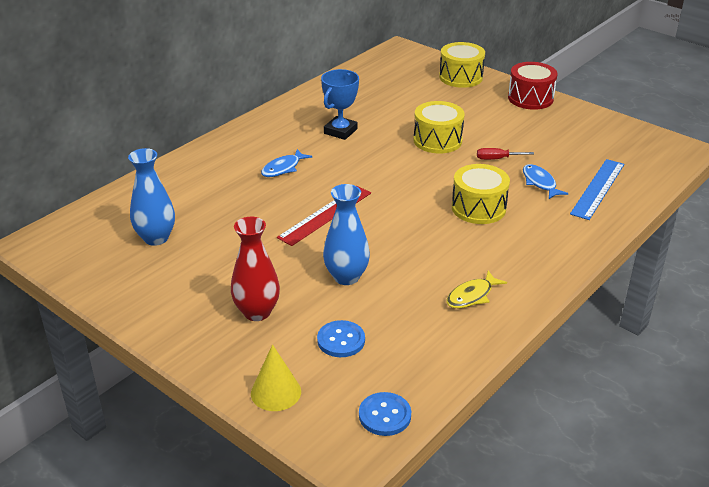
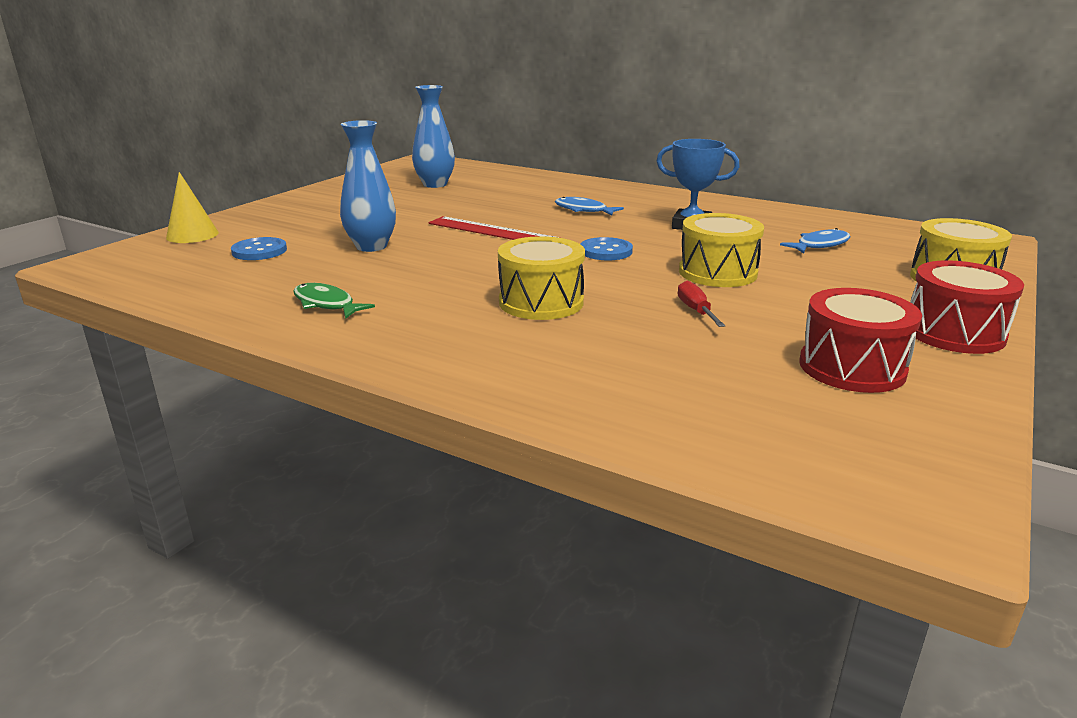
camera: 80 degrees right, 10 degrees down
(257, 312) = (315, 221): red vase -> none
(385, 415) = (129, 273): blue button -> blue button (606, 251)
(472, 296) = (326, 304): yellow fish -> green fish
(540, 183) = (641, 343): blue fish -> blue fish (820, 245)
(568, 133) = (852, 367): none -> red drum
(598, 188) = (654, 394): blue ruler -> none

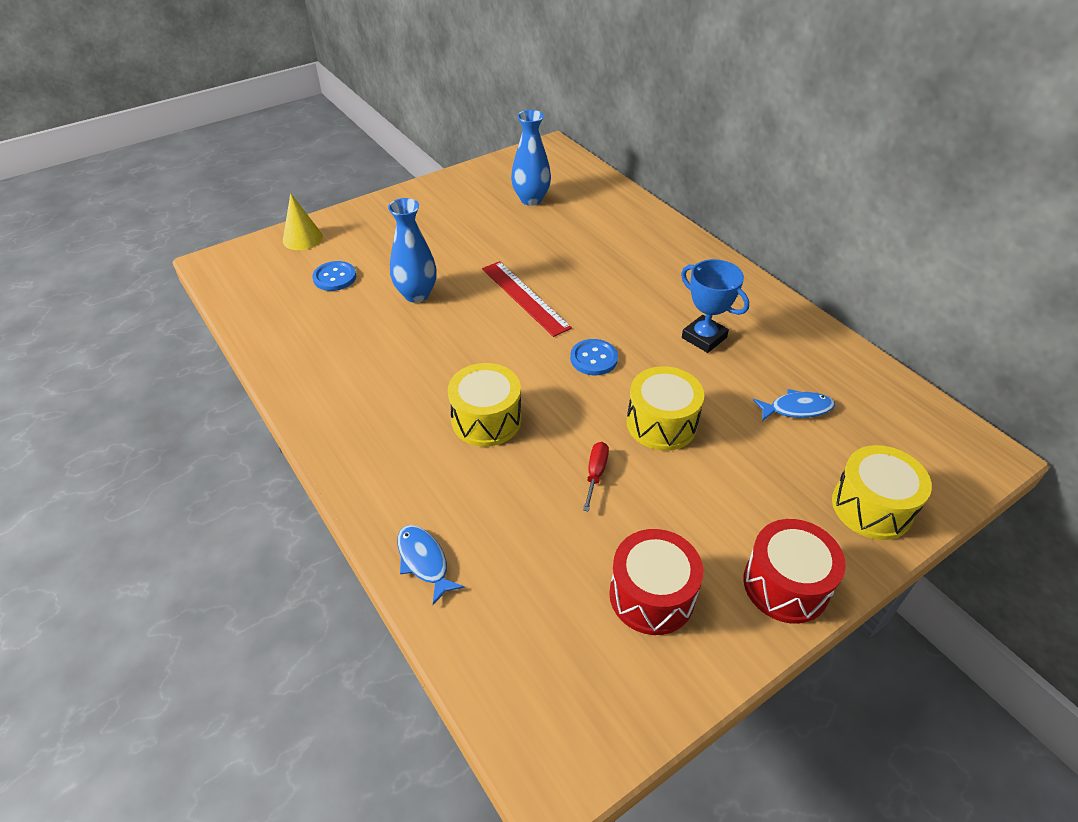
camera: 25 degrees right, 20 degrees up
(326, 304) = (337, 370): green fish -> none
(583, 210) = (627, 282): blue fish -> blue fish (424, 561)

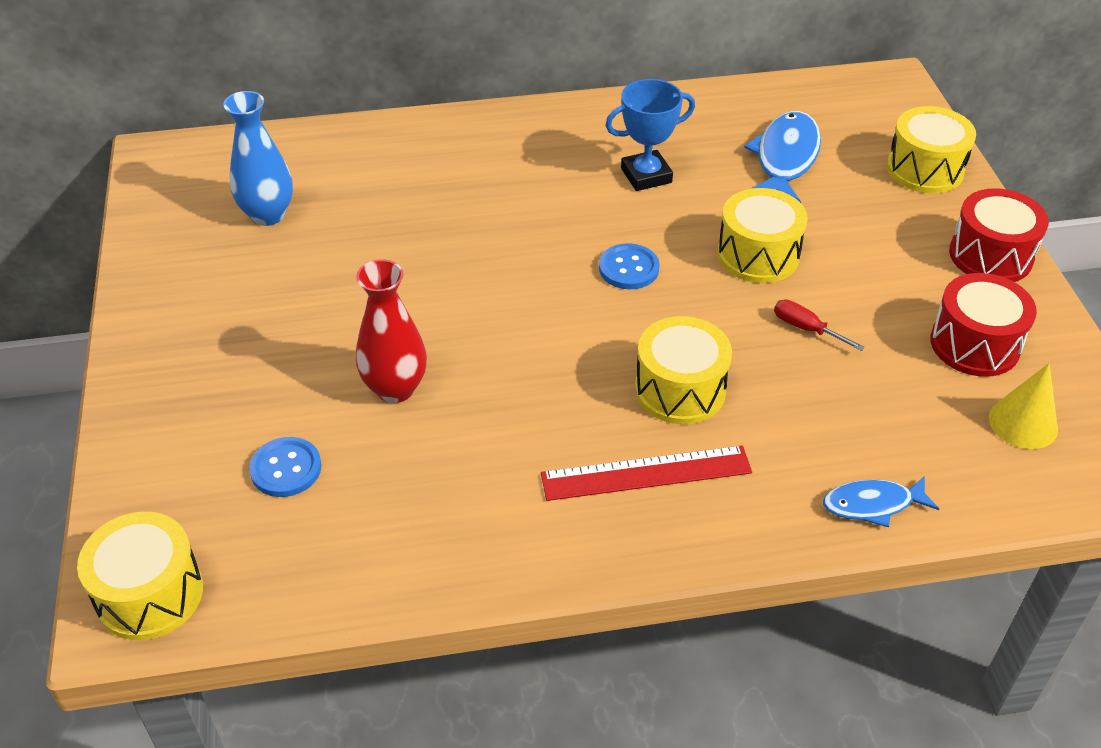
camera: 65 degrees left, 0 degrees up
(233, 266) = (150, 594): none -> yellow drum
(302, 238) = (146, 487): yellow cone -> yellow cone (1023, 423)
(416, 294) = (395, 388): blue vase -> red vase
(524, 297) = (478, 288): red ruler -> red ruler (646, 473)
(797, 408) = (785, 159): blue fish -> blue fish, size x1.67

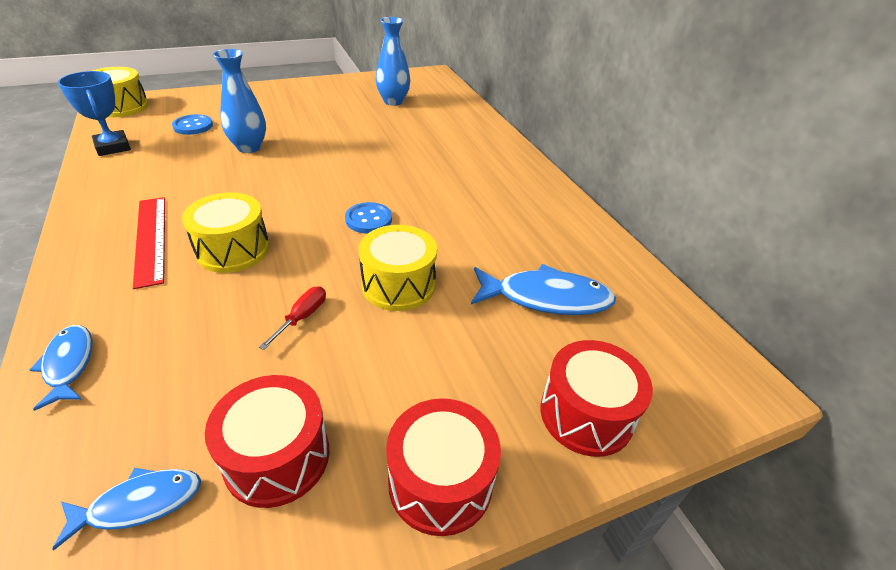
camera: 75 degrees right, 5 degrees down
(395, 388) = (249, 147): red vase -> blue vase
(646, 175) = (484, 221): blue trophy -> blue trophy (113, 147)
(925, 169) = (586, 414): yellow drum -> red drum
(1023, 423) = (139, 504): yellow cone -> blue fish

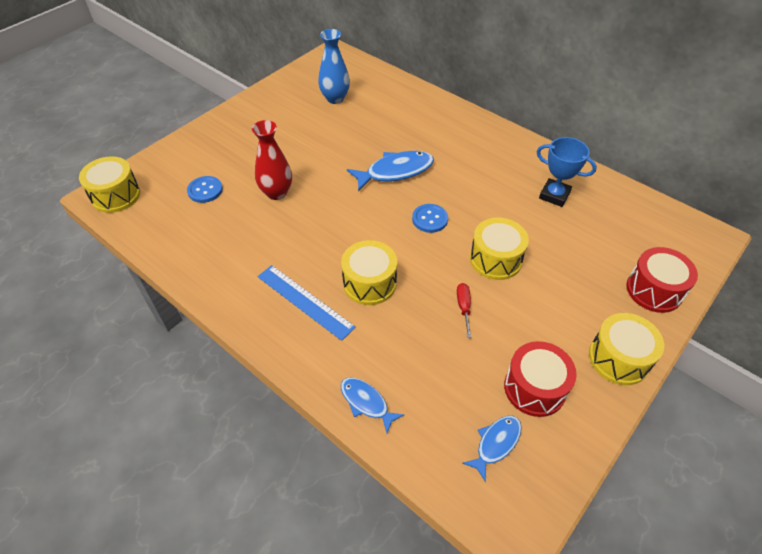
camera: 25 degrees left, 10 degrees up
(113, 147) = (167, 239): blue trophy -> blue trophy (554, 195)
(150, 239) = (304, 301): red ruler -> blue ruler
(249, 147) = (276, 193): blue vase -> red vase
(440, 482) = (618, 358): red drum -> yellow drum
(546, 298) = (582, 229): blue fish -> blue fish (395, 171)

